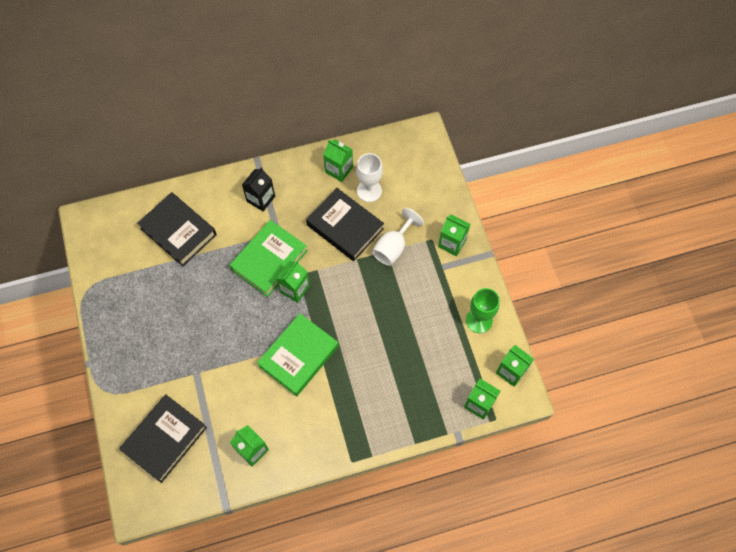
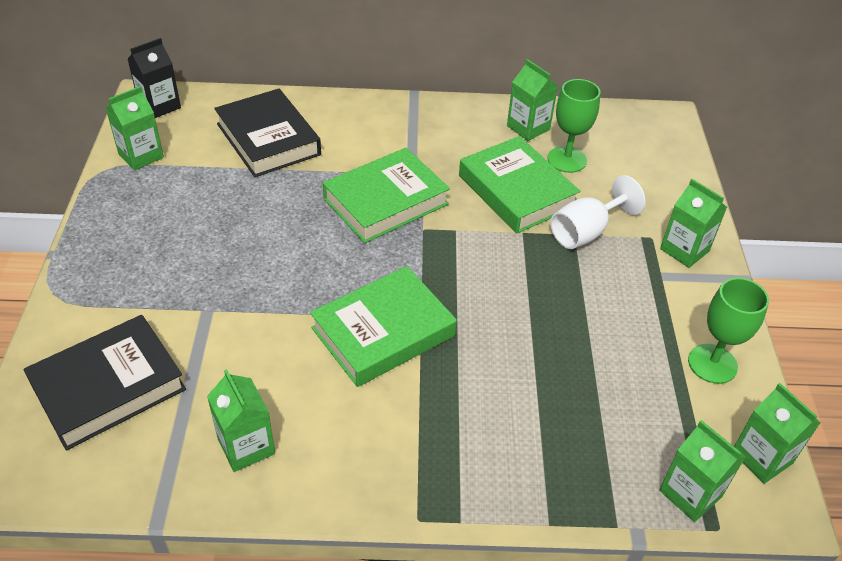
camera: 15 degrees right, 20 degrees down
(261, 199) = (402, 132): black carton -> black carton (159, 106)
(294, 289) = (411, 244): green carton -> green carton (141, 156)
(345, 227) = (516, 191): black book -> green book
(369, 191) = (566, 159): white goblet -> green goblet

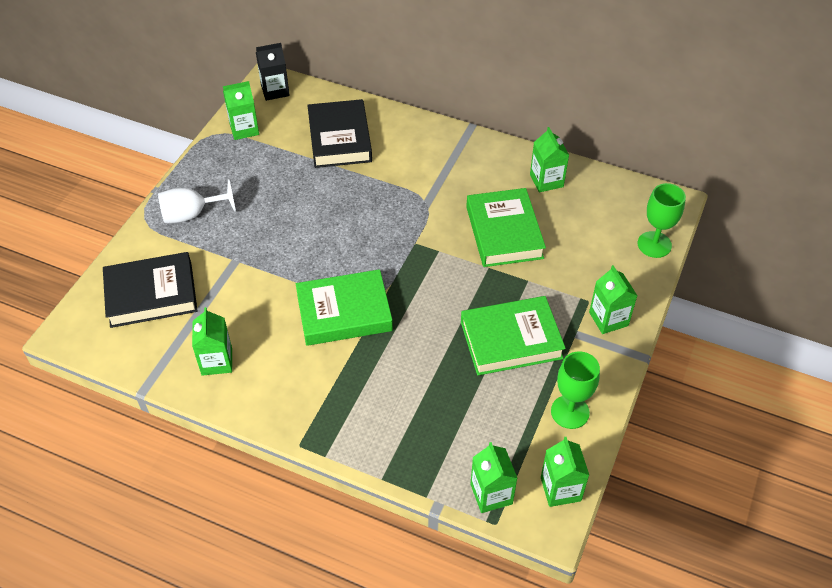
camera: 25 degrees right, 5 degrees up
(385, 201) = (399, 213): green book -> green book (511, 340)
(566, 159) = (561, 217): green goblet -> green goblet (654, 244)
(586, 232) = (538, 281): white goblet -> white goblet (192, 214)

